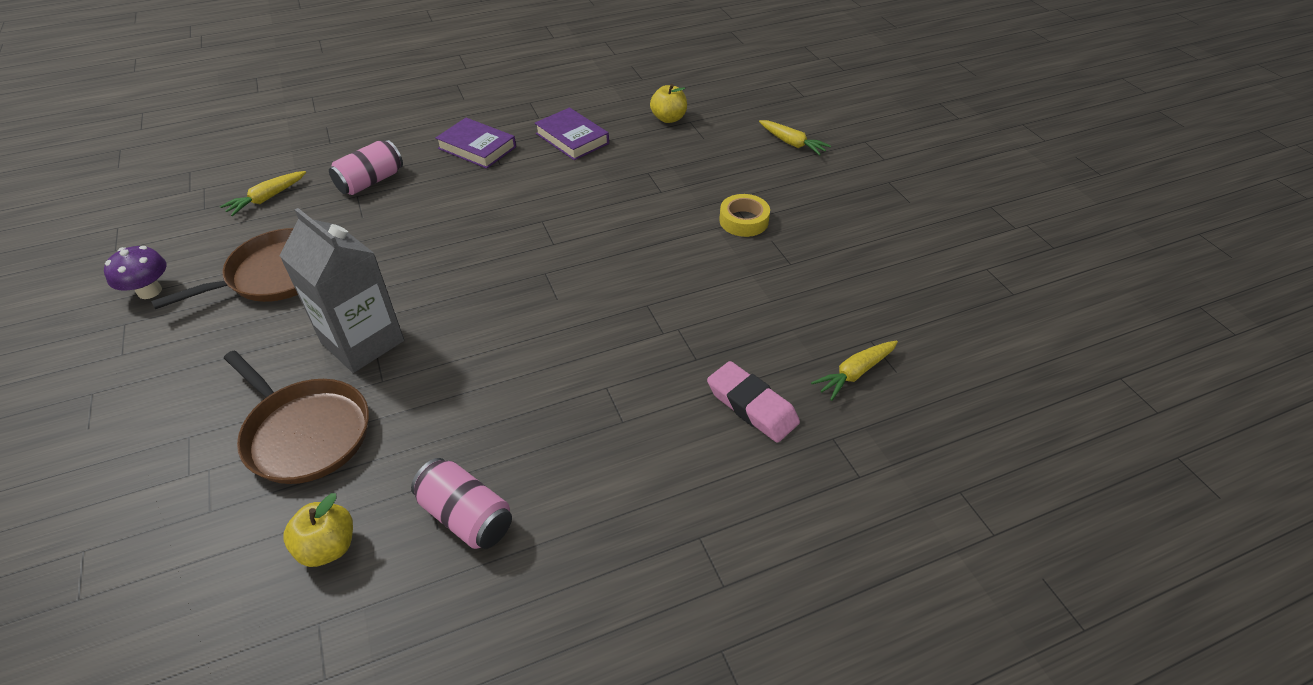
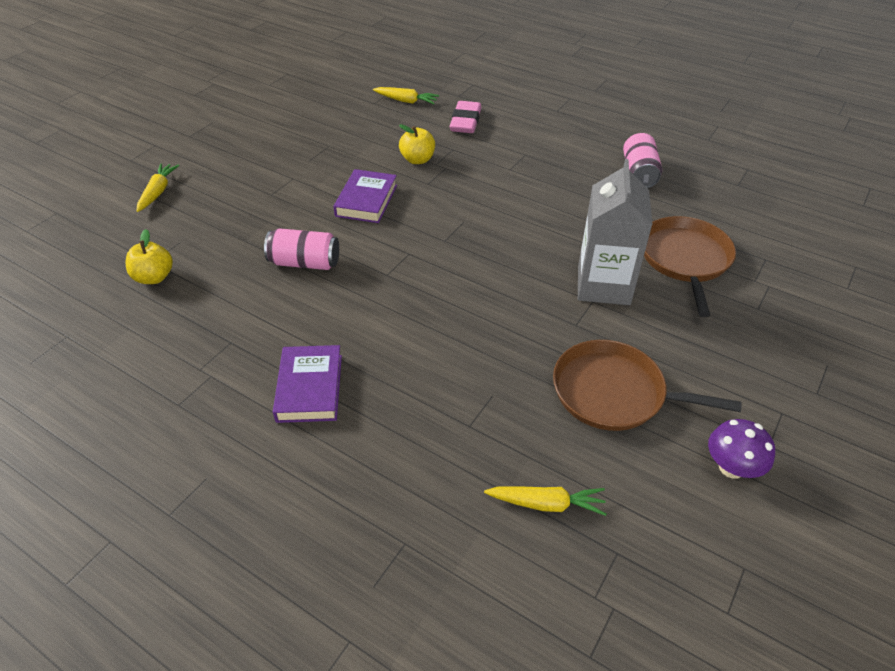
camera: 125 degrees left, 0 degrees up
(328, 547) = (713, 204): yellow apple -> yellow apple (417, 160)
(370, 181) = (439, 433): pink can -> pink can (305, 263)
(572, 138) = (239, 325): purple book -> purple book (366, 200)
(743, 221) = (295, 178): yellow tape -> none

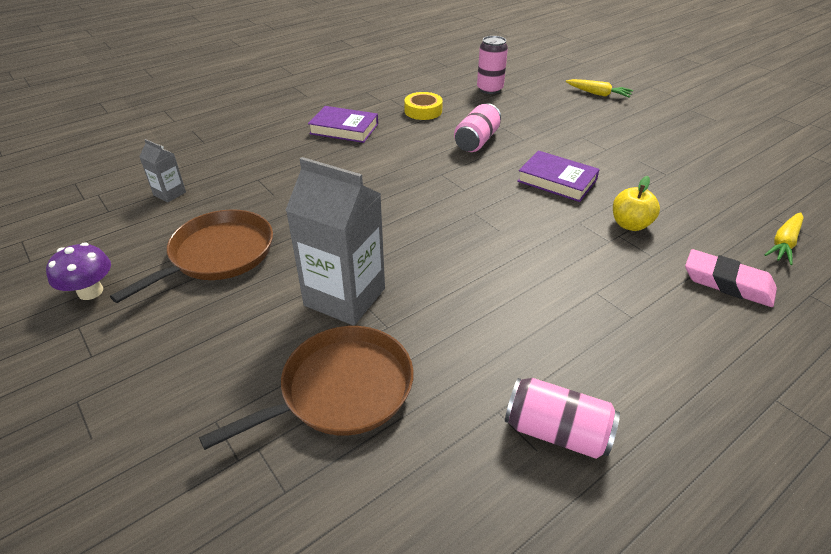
camera: 110 degrees right, 5 degrees down
(154, 277) = (489, 89): yellow apple -> pink can
(235, 324) = (423, 111): none -> yellow tape
(546, 504) = (170, 193): yellow carrot -> grey carton
(685, 259) = (341, 390): brown pan -> brown pan turned 60 degrees counterclockwise

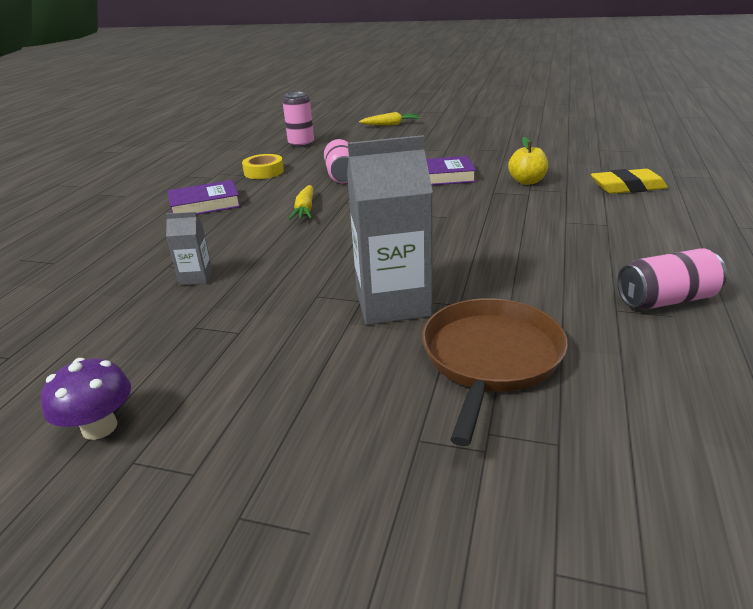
camera: 35 degrees left, 10 degrees down
(170, 193) = (74, 313): grey carton -> grey carton (196, 277)
(218, 254) = (216, 331): brown pan -> none
(727, 283) = (627, 187): pink eraser -> yellow eraser
(784, 243) = (623, 159): yellow carrot -> yellow carrot (305, 210)

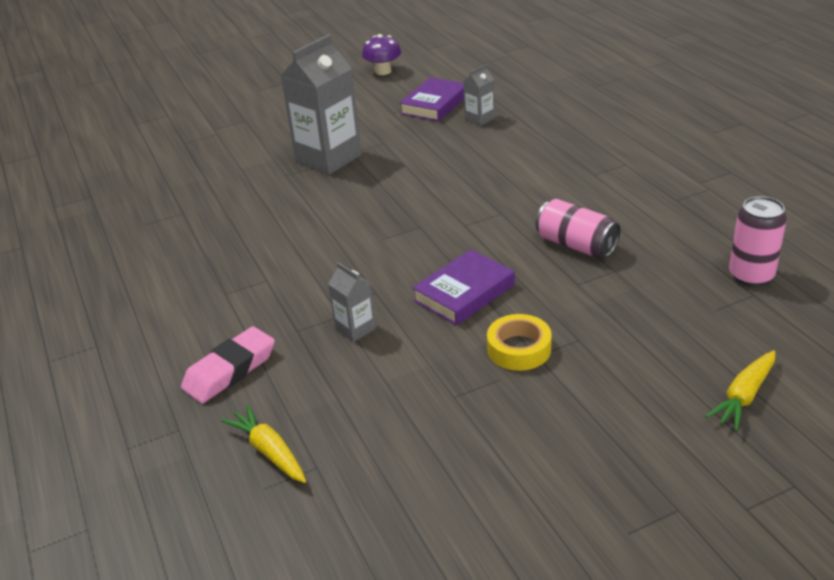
camera: 140 degrees right, 5 degrees up
(205, 204) = (618, 157): purple book -> purple book (434, 104)
(264, 172) = (668, 211): yellow tape -> yellow tape (519, 349)
(305, 210) = (520, 190): yellow carrot -> yellow carrot (269, 451)
(490, 358) = (240, 157): brown pan -> none
(527, 181) = (355, 329): yellow apple -> grey carton
(627, 187) = (230, 370): yellow eraser -> pink eraser
(666, 300) = (151, 233): pink can -> none

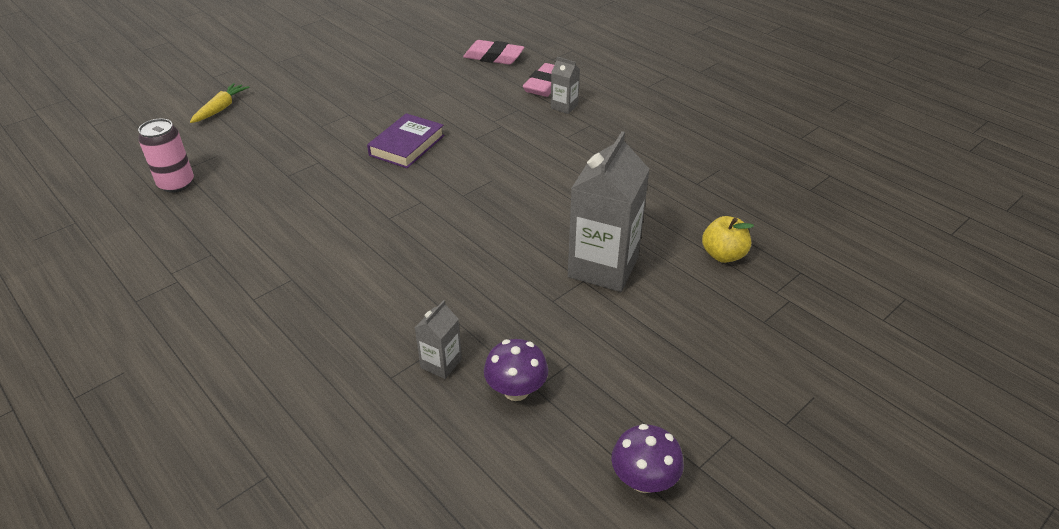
camera: 160 degrees right, 5 degrees up
(227, 157) = (723, 255): none -> yellow apple
(269, 451) = (493, 57): yellow carrot -> pink eraser
(355, 329) = (478, 114): grey carton -> grey carton (564, 106)
(434, 104) = (516, 390): purple book -> purple mushroom
(519, 349) = (361, 116): yellow tape -> none
(576, 245) = (317, 194): pink can -> none

